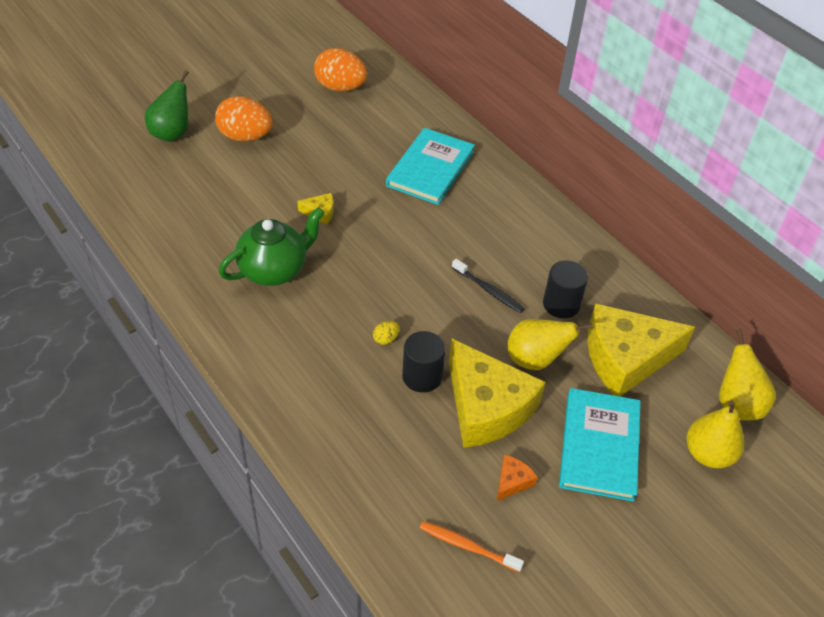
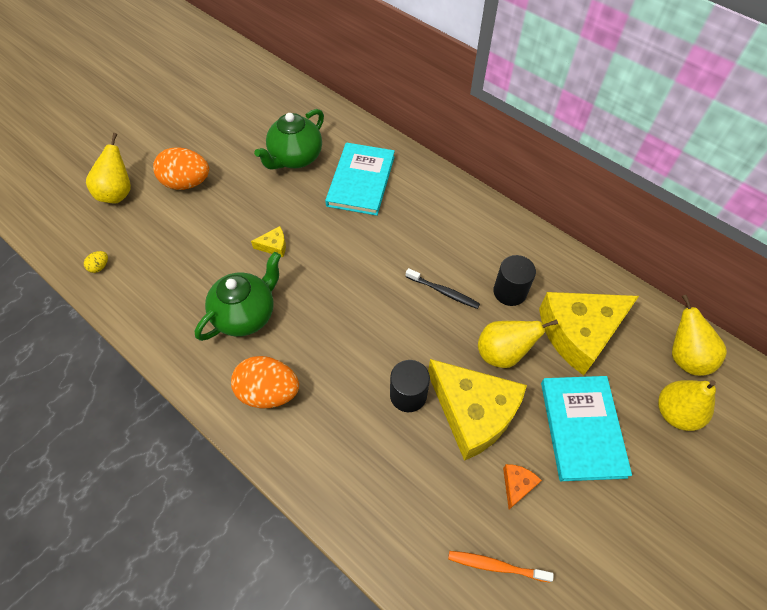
camera: 10 degrees left, 10 degrees up
(172, 133) = (118, 193): green pear -> yellow pear
(340, 87) = (261, 116): orange egg -> orange egg (269, 392)
(366, 134) = (295, 158): none -> green teapot
(386, 339) = (366, 363): yellow egg -> yellow egg (100, 267)

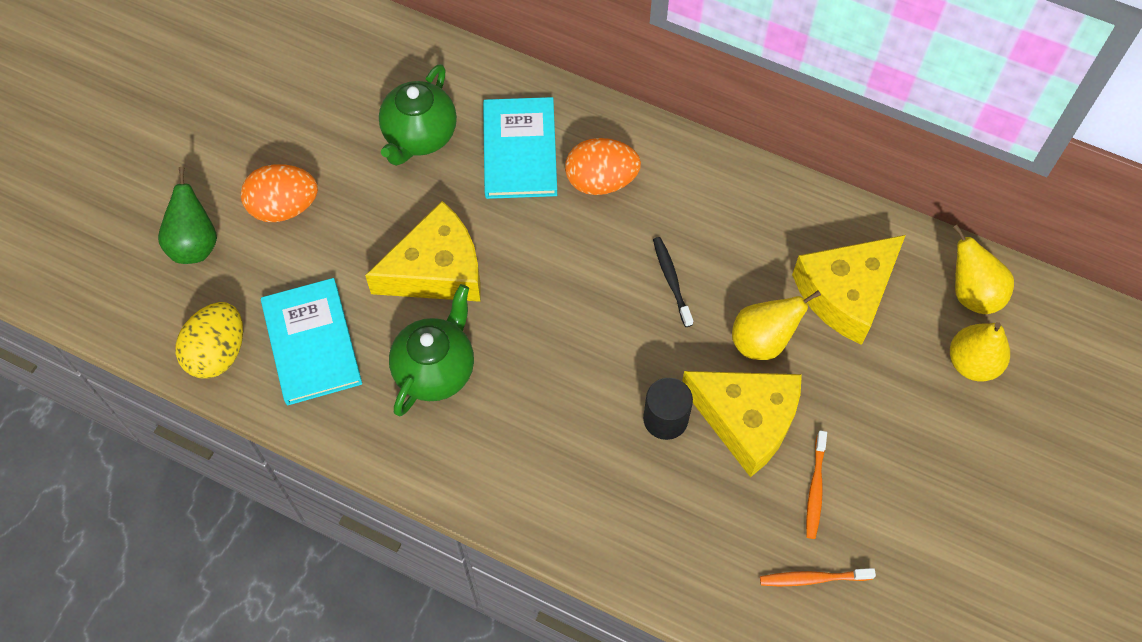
camera: 15 degrees left, 5 degrees up
(100, 267) = (218, 353): yellow egg -> yellow egg, size x2.41
(118, 193) = (195, 244): yellow pear -> green pear
(269, 392) = (499, 457): orange egg -> orange egg (601, 181)
(274, 246) = (437, 270): yellow cheese -> yellow cheese, size x2.50
(443, 292) = (671, 280): black toothbrush -> black toothbrush turned 120 degrees counterclockwise
(510, 292) = (752, 261): black cylinder -> none
(517, 485) = (815, 489): orange cheese -> orange toothbrush
(582, 428) = (872, 407): turquoise book -> turquoise book (312, 343)

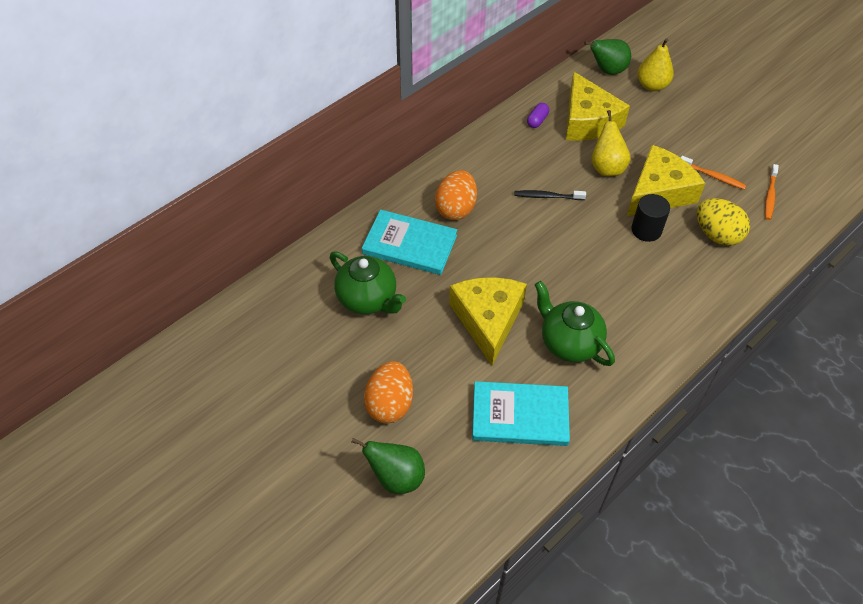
camera: 70 degrees left, 10 degrees down
(218, 353) = (505, 484): yellow egg -> yellow egg (717, 235)
(812, 229) = (537, 120): none -> purple capsule
(972, 293) = (607, 70): yellow pear -> green pear

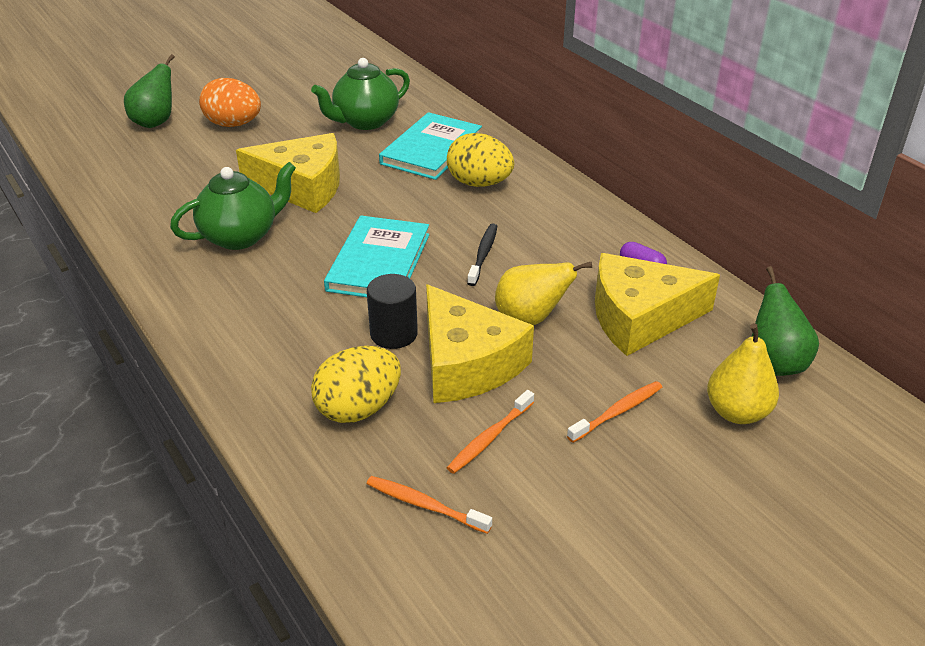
camera: 100 degrees right, 15 degrees down
(456, 208) = (479, 183): orange egg -> yellow egg
(520, 416) = (170, 192): turquoise book -> turquoise book (379, 262)
(671, 128) = (617, 412): none -> orange toothbrush

